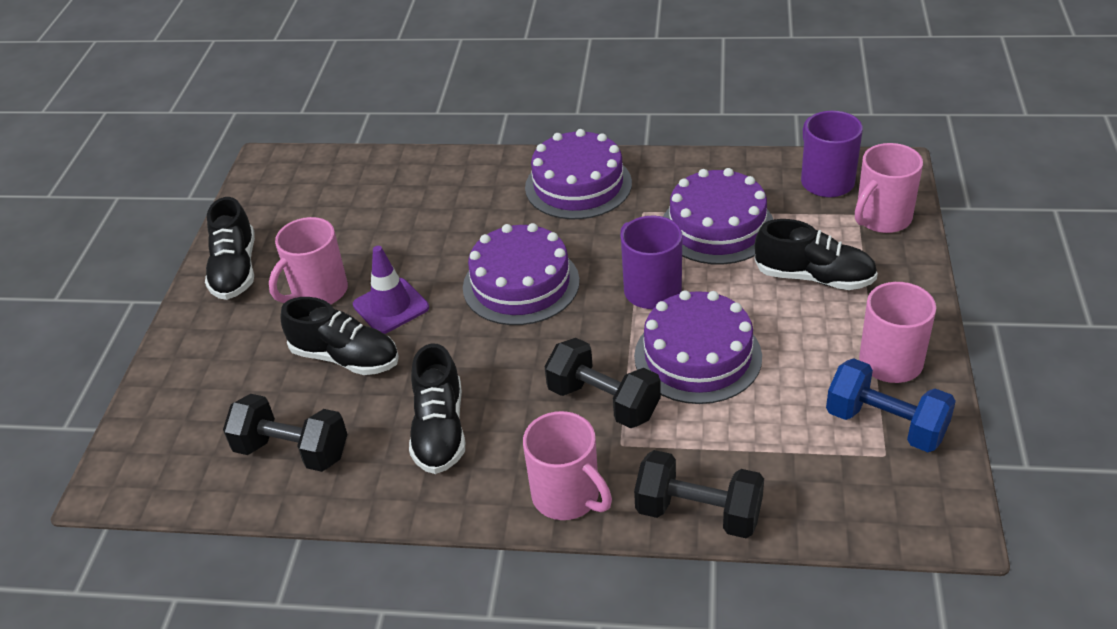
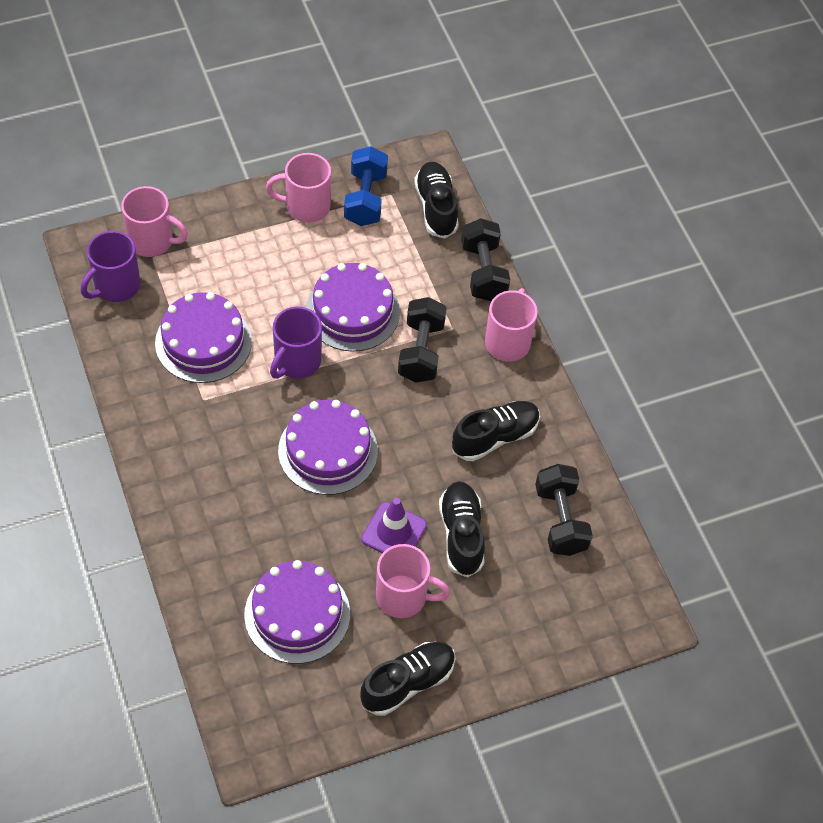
camera: 125 degrees left, 15 degrees up
(578, 185) = (185, 460): purple cake -> purple cake (297, 614)
(814, 277) = (239, 266): black shoe -> black shoe (436, 207)

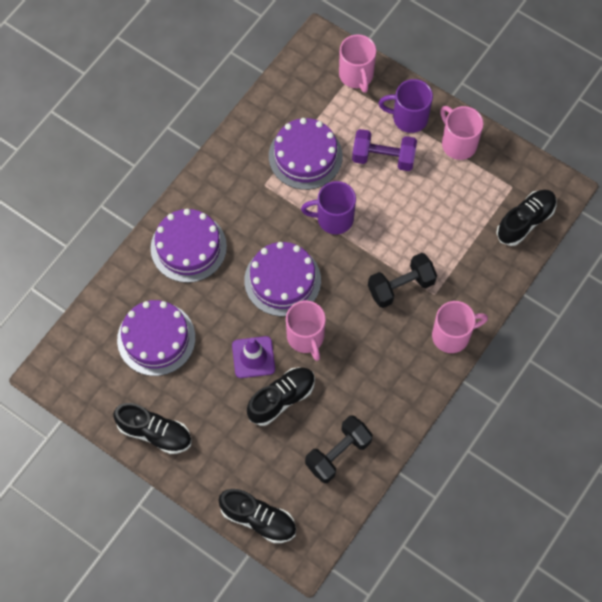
camera: 60 degrees right, 10 degrees up
(116, 286) = (306, 80): purple mug -> purple mug (408, 118)
(266, 277) = (383, 158): none -> purple dumbbell
(352, 312) = (398, 225): purple cake -> purple cake (188, 247)
(365, 199) = (495, 174): blue dumbbell -> none
(403, 596) = (212, 392): pink mug -> pink mug (306, 337)
(483, 272) = (497, 284): black dumbbell -> none
(495, 437) = (370, 374): black shoe -> black shoe (258, 519)

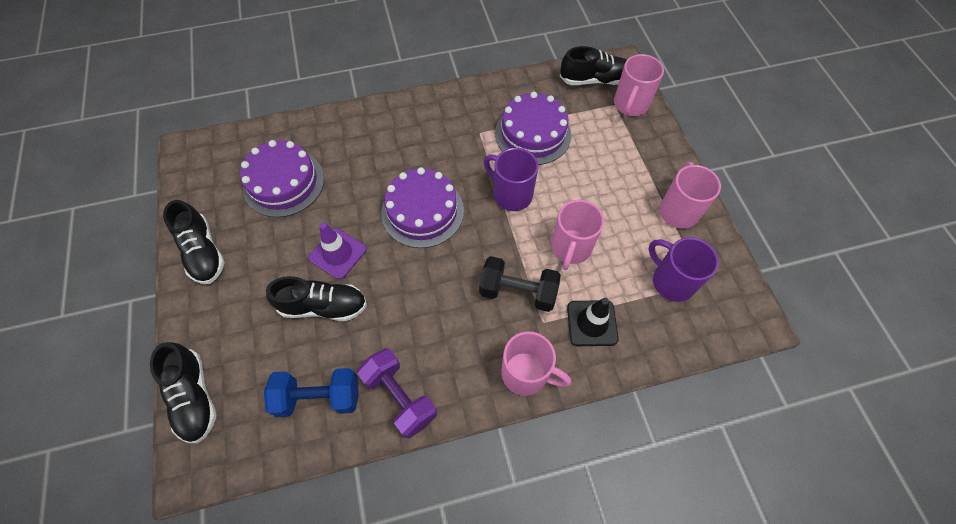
camera: 40 degrees right, 5 degrees down
(188, 247) = (377, 136): purple cake -> none
(306, 337) = (395, 271): pink mug -> pink mug (571, 248)
(338, 453) = (319, 397): black dumbbell -> blue dumbbell
(383, 158) = (598, 177): purple dumbbell -> purple dumbbell (400, 397)
(408, 118) = (649, 162): purple mug -> purple mug (671, 281)
(465, 270) = (592, 323): none -> black traffic cone
(525, 221) = (691, 322): black shoe -> black shoe (594, 80)

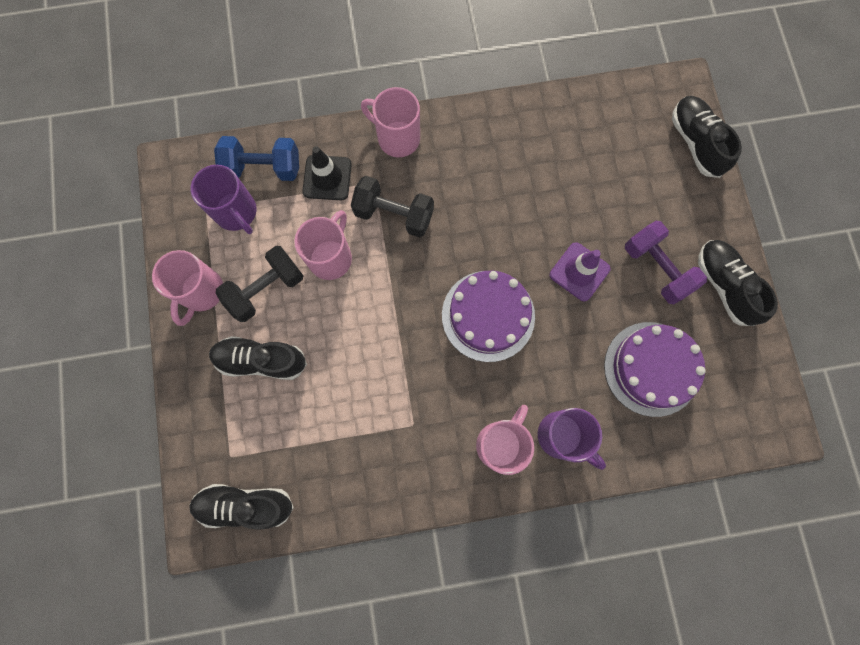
camera: 175 degrees left, 15 degrees up
(319, 397) = (584, 134): blue dumbbell -> blue dumbbell (263, 168)
(323, 306) = (588, 216): black shoe -> black shoe (261, 360)
(400, 397) = (512, 128): purple dumbbell -> purple dumbbell (656, 268)
(511, 194) = (385, 329): purple mug -> purple mug (562, 436)
(533, 134) = (346, 416): purple cake -> none
(622, 217) = (266, 289): none -> black dumbbell
(630, 105) = (209, 454): pink mug -> pink mug (500, 443)

